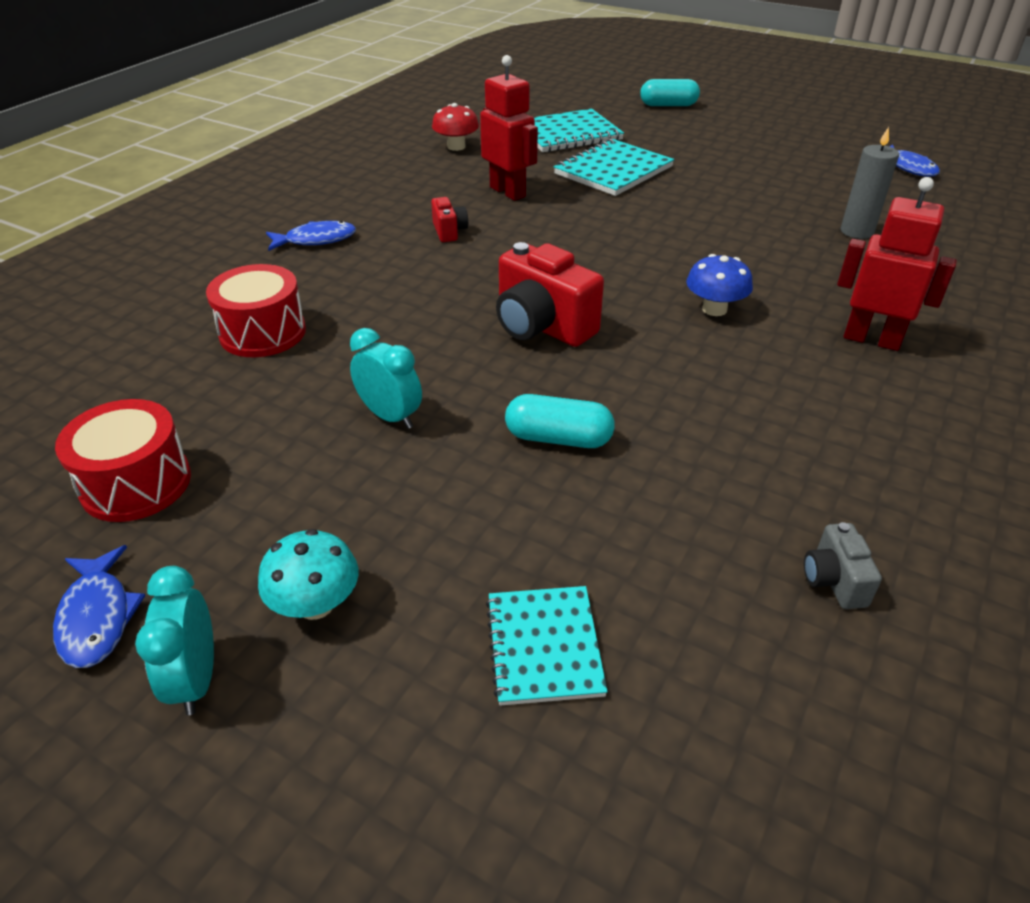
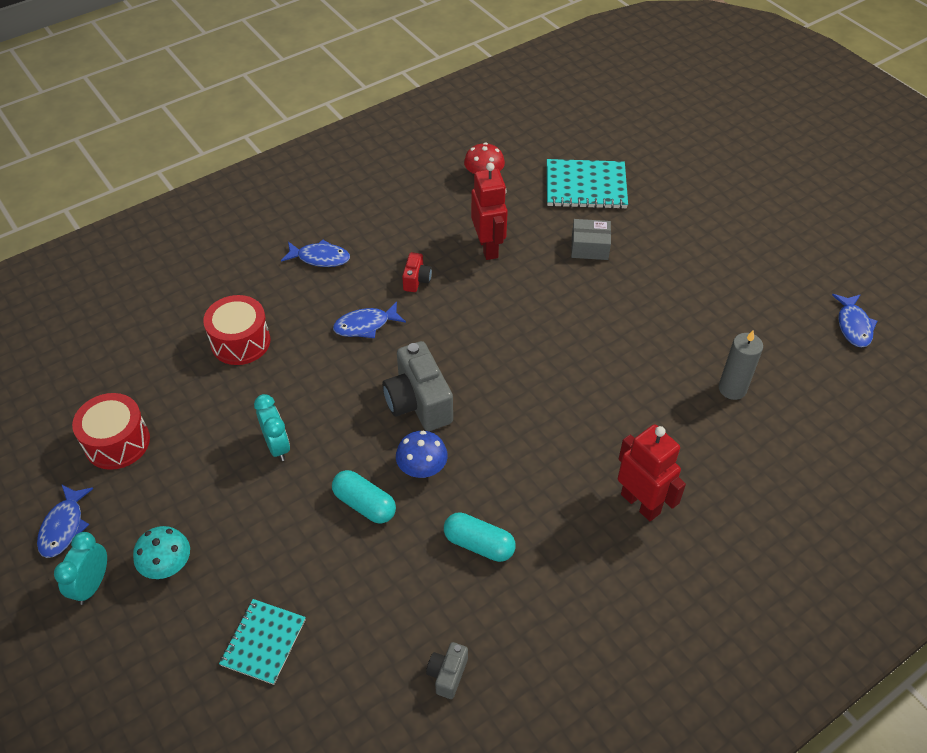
camera: 25 degrees right, 10 degrees up
(419, 280) = (365, 325): none -> blue fish
(542, 327) = (418, 403): red camera -> grey camera
(613, 170) = (589, 247): turquoise notebook -> grey box
(668, 105) = (704, 171): turquoise capsule -> turquoise capsule (479, 544)
(714, 309) = (550, 431): blue mushroom -> blue mushroom (422, 468)

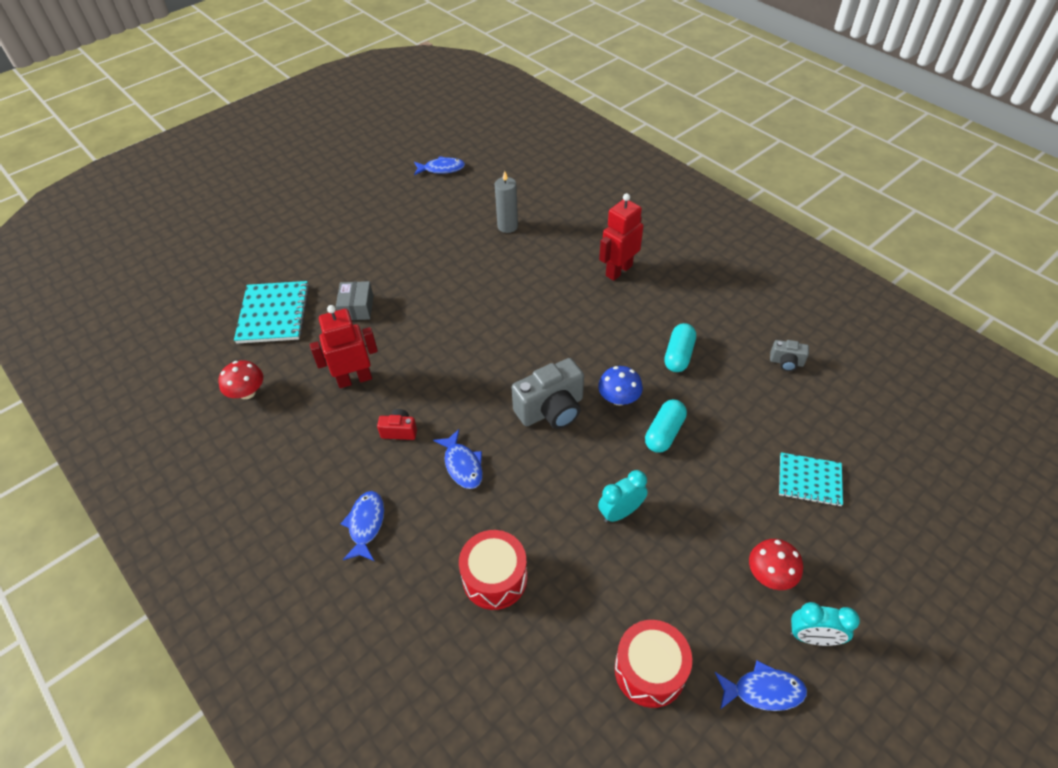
camera: 95 degrees left, 0 degrees up
(167, 565) = (770, 574): turquoise mushroom -> red mushroom

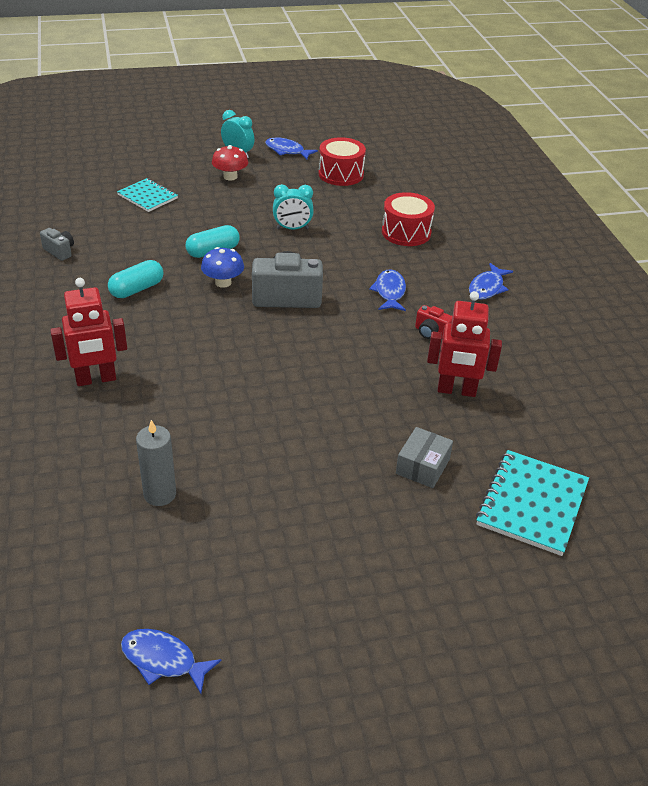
camera: 155 degrees left, 10 degrees down
(247, 392) = (577, 423): red mushroom -> none

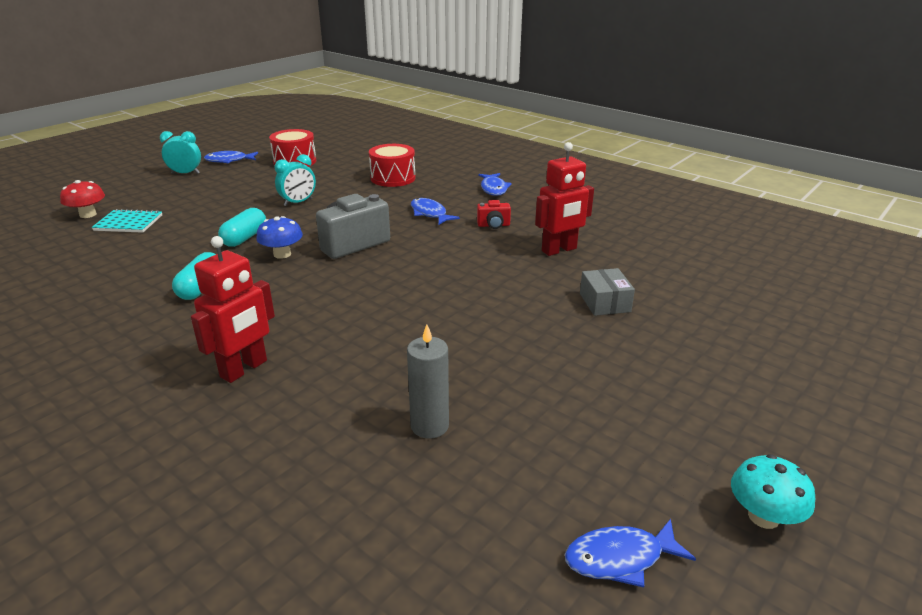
camera: 35 degrees left, 10 degrees down
(60, 251) = (75, 290): grey camera -> none
(230, 177) = (197, 188): red mushroom -> red mushroom (88, 214)
(292, 705) = (763, 516): none -> turquoise mushroom
(532, 504) = (701, 290): turquoise notebook -> none

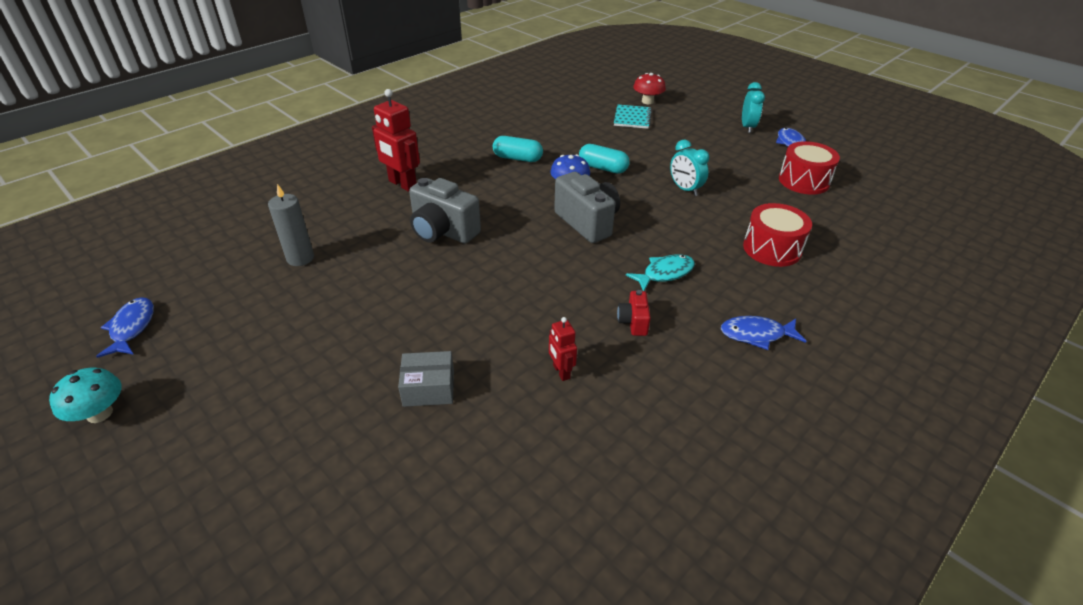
camera: 95 degrees right, 10 degrees up
(366, 322) = (443, 232): none -> grey camera
(429, 213) = (664, 273): blue fish -> turquoise fish
(559, 250) = (561, 372): red robot -> red robot, size x0.54

